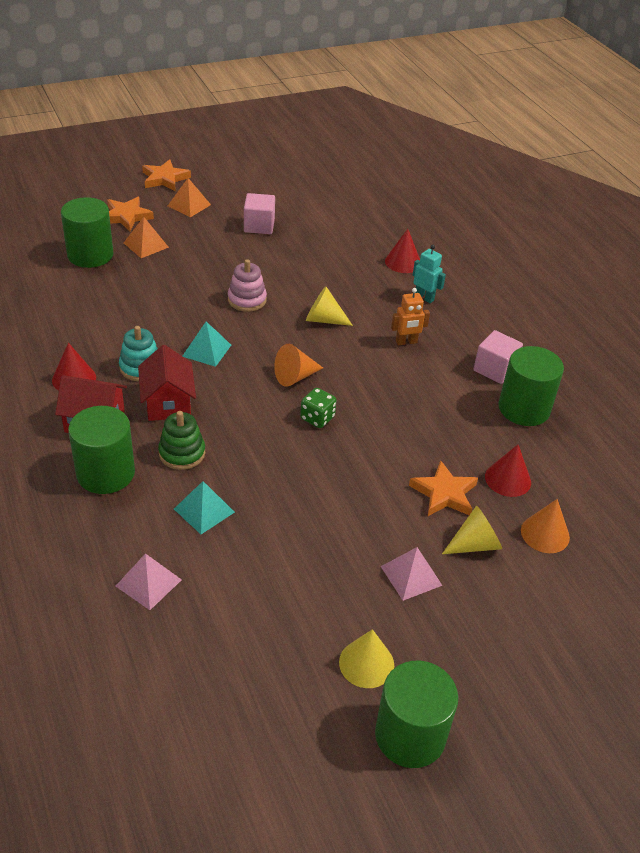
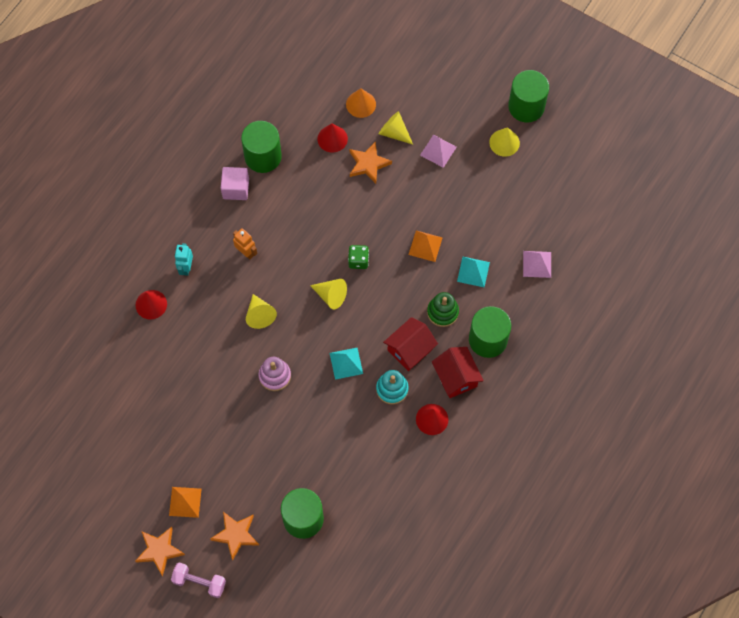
camera: 120 degrees left, 25 degrees up
(113, 185) = (199, 582): none -> pink dumbbell
(146, 245) = (262, 491): orange pyramid -> orange pyramid (425, 246)
(259, 226) = (176, 431): pink cube -> none
(295, 376) = (331, 296): orange cone -> yellow cone

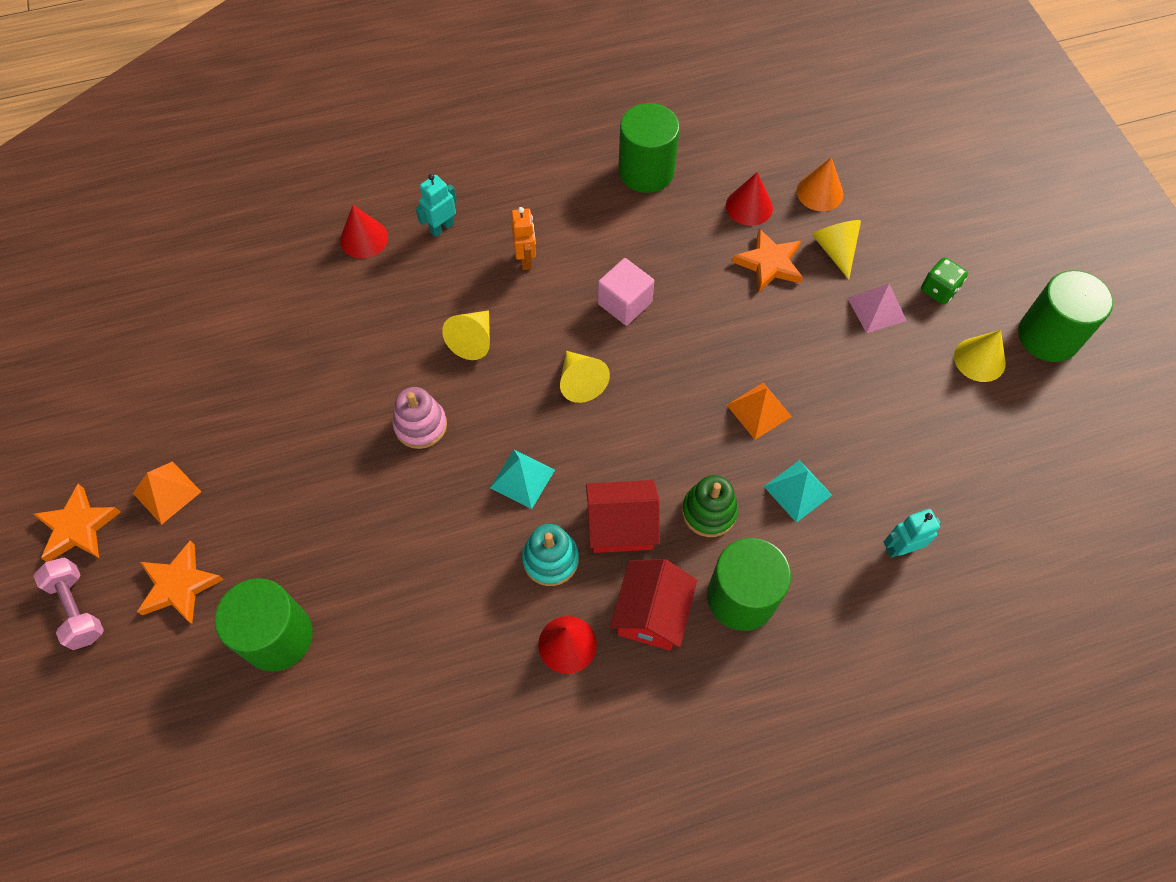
camera: 40 degrees right, 5 degrees down
(236, 189) = (581, 184): pink cube -> pink cube (624, 303)
(358, 261) = (654, 366): green dice -> green dice (938, 290)
(537, 264) = (900, 548): pink pyramid -> turquoise robot

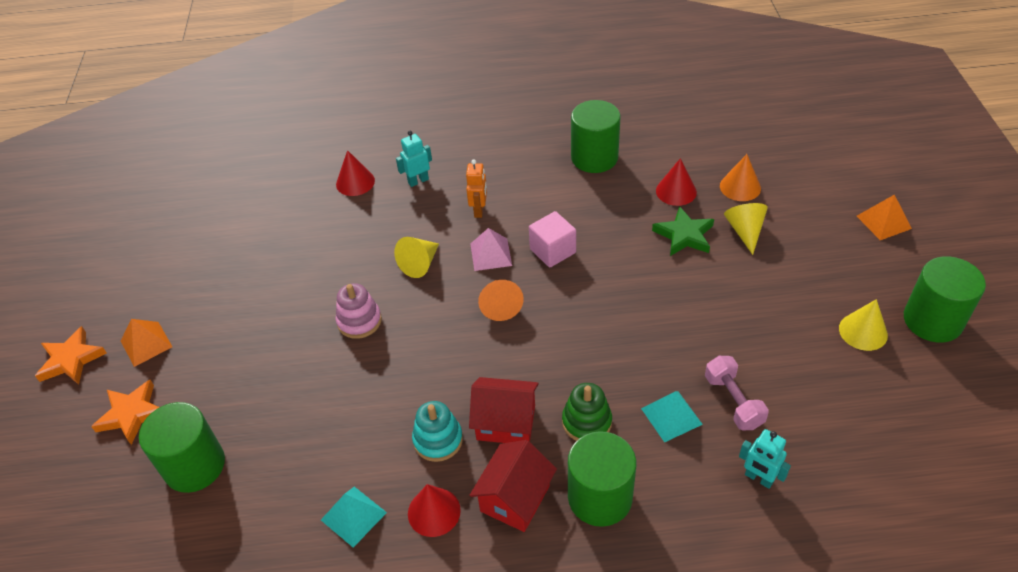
camera: 15 degrees right, 15 degrees down
(77, 608) = (49, 419): pink dumbbell -> pink dumbbell (733, 401)
(522, 478) = (431, 373): turquoise pyramid -> turquoise pyramid (353, 516)
(580, 382) = (500, 305): yellow cone -> orange cone
(759, 410) = (650, 347): orange pyramid -> orange pyramid (884, 222)
(769, 263) = (684, 235): orange star -> green star
(876, 309) = (773, 280): pink pyramid -> pink pyramid (491, 254)
(900, 548) = (758, 478): turquoise robot -> turquoise robot turned 135 degrees counterclockwise
(938, 290) = (834, 272): green dice -> none

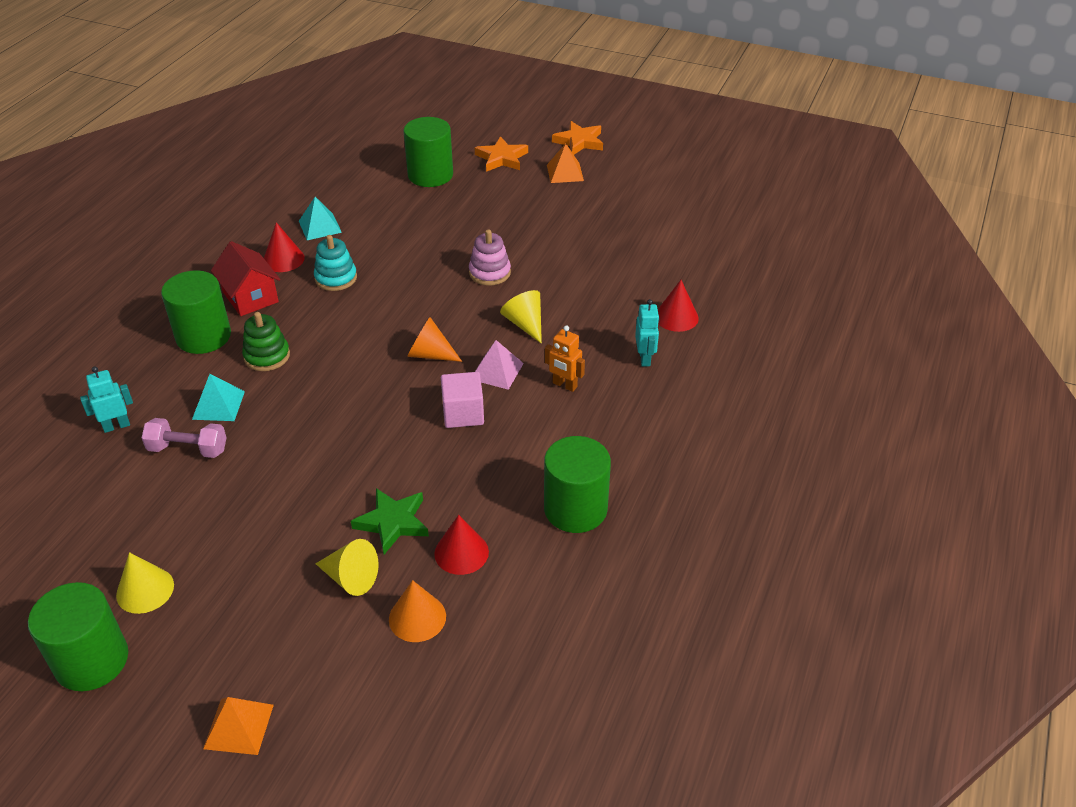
camera: 115 degrees right, 5 degrees down
(506, 422) = (313, 315): red house -> none

